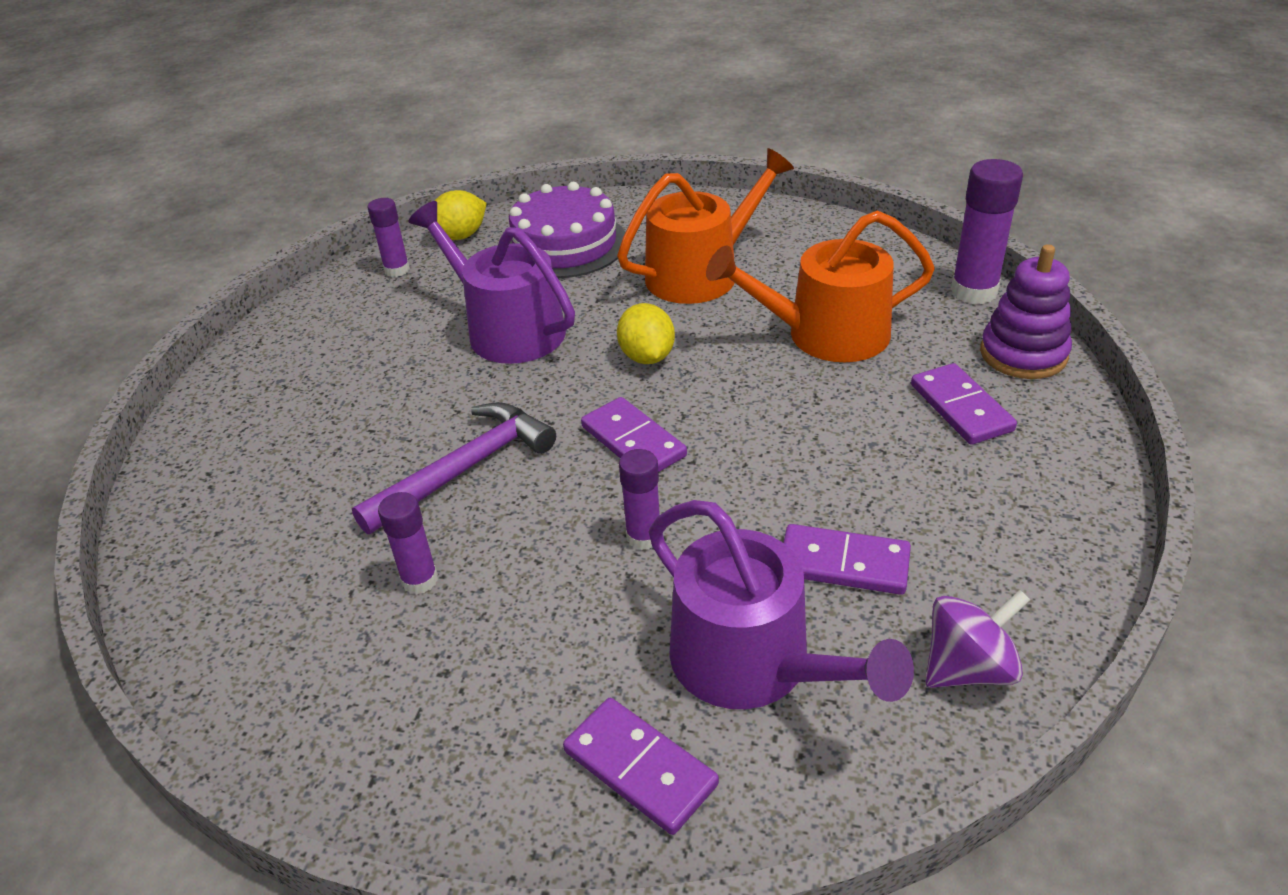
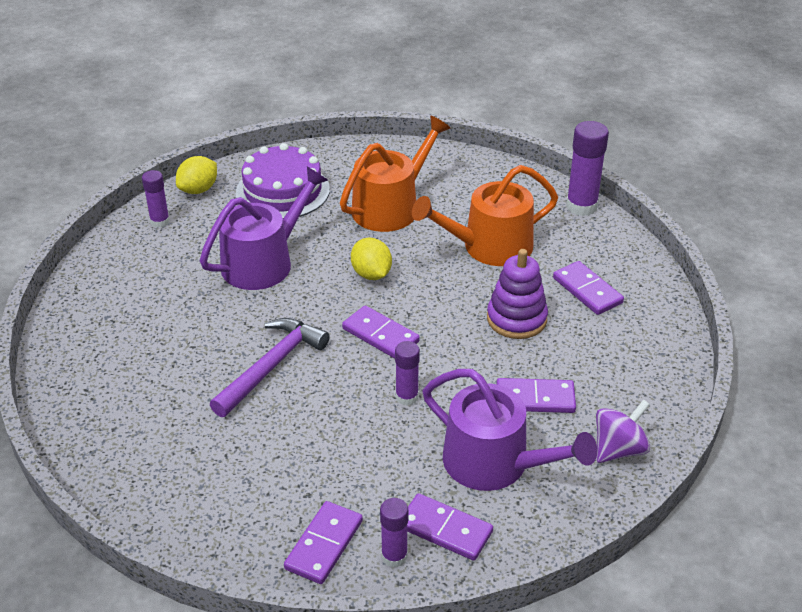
camera: 15 degrees left, 0 degrees up
(420, 580) = (269, 442): purple glue stick -> purple glue stick (394, 556)
(438, 763) = (324, 545): none -> purple domino
(507, 329) = (264, 262): purple watering can -> purple watering can turned 105 degrees clockwise
(1023, 354) = (620, 249): purple stacking toy -> purple stacking toy (516, 319)

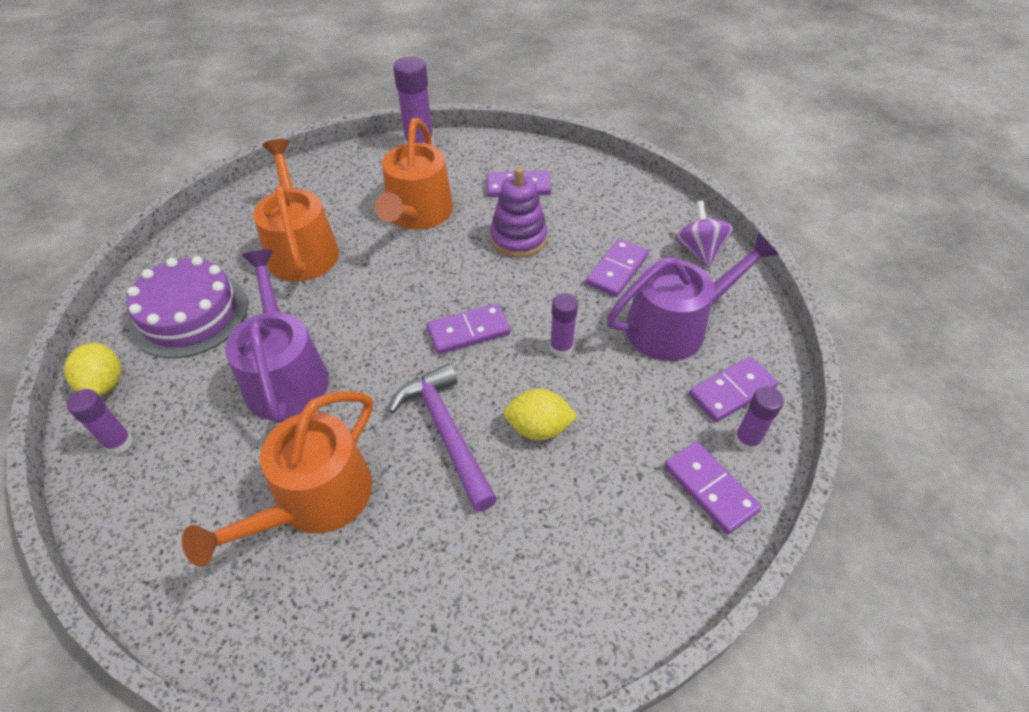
camera: 60 degrees left, 10 degrees up
(173, 328) = (315, 500): none -> orange watering can
(371, 274) = (381, 302): yellow lemon -> yellow lemon (538, 428)

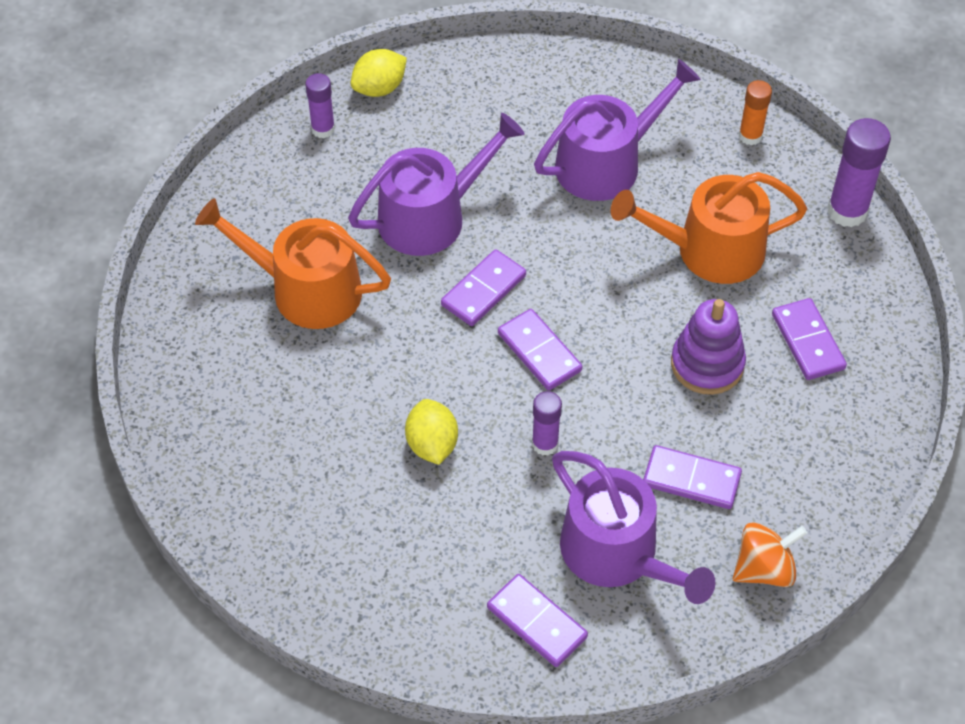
camera: 75 degrees right, 5 degrees up
(190, 314) = (480, 110): purple cake -> none
(301, 249) = (606, 163): orange watering can -> purple watering can
(327, 171) = (750, 136): none -> orange glue stick
(446, 432) = (404, 368): purple hammer -> none
(699, 251) = (764, 569): purple spinning top -> orange spinning top
(710, 488) = (403, 609): purple domino -> purple domino (483, 290)
(747, 440) = (473, 641): purple glue stick -> none

